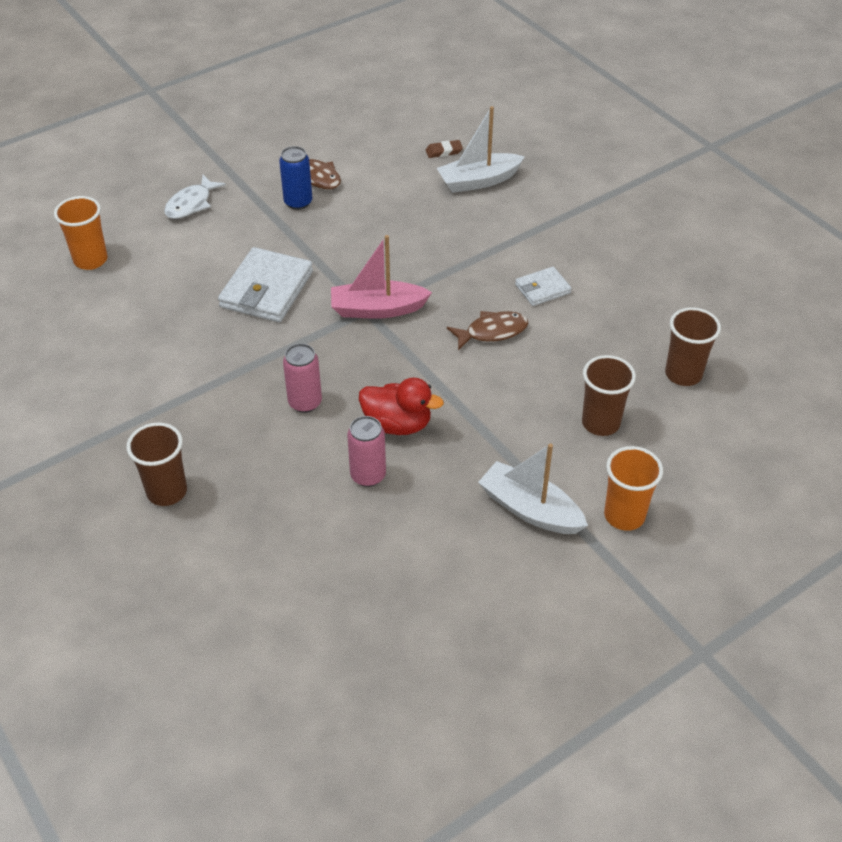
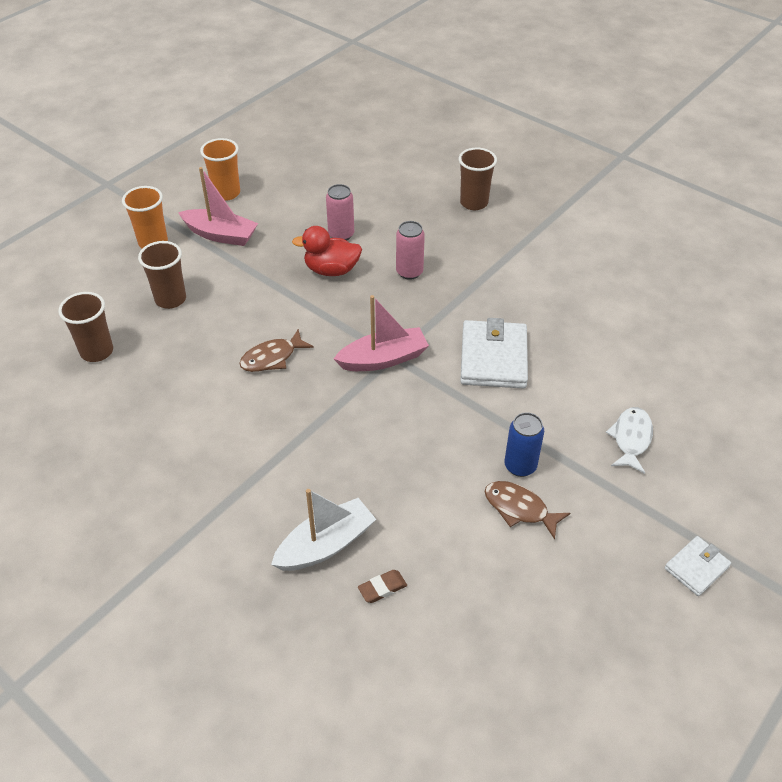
camera: 165 degrees right, 0 degrees up
(90, 260) = (674, 355): orange cup -> orange cup (226, 193)
(530, 509) = (220, 235): white boat -> pink boat
(542, 289) = (230, 411): white wallet -> white wallet (696, 567)

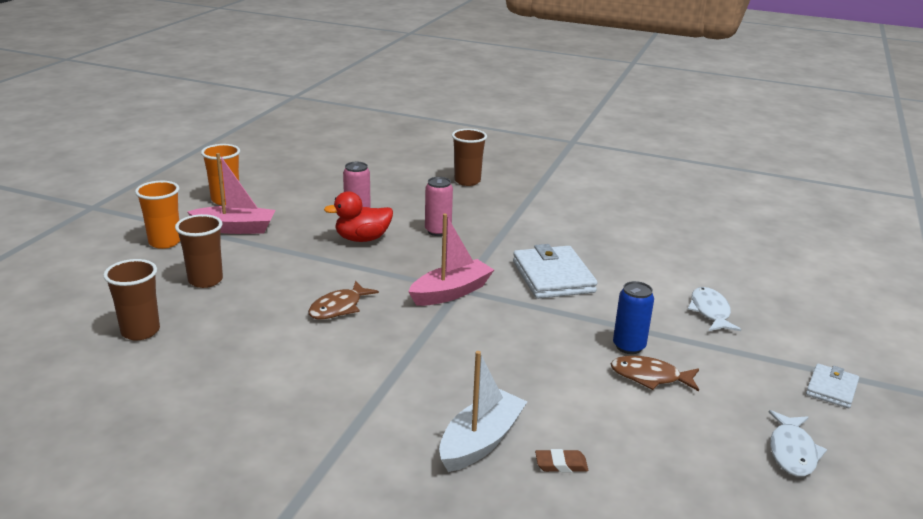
camera: 20 degrees left, 20 degrees down
(382, 588) = (561, 464): brown eraser -> brown eraser turned 45 degrees clockwise
(605, 631) = (792, 452): none -> white fish

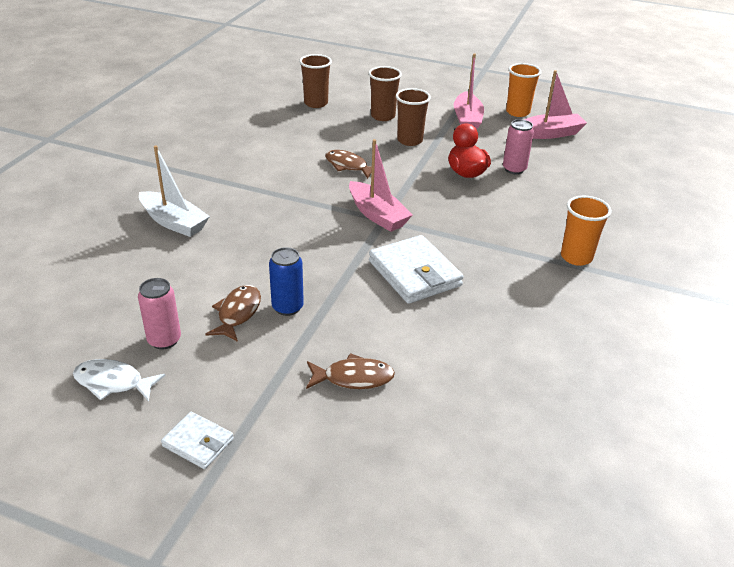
camera: 90 degrees right, 10 degrees up
(165, 242) = (436, 98): orange cup -> orange cup (576, 257)
(283, 190) = (550, 133): none -> pink boat
(438, 231) = (494, 210): pink can -> pink can (164, 340)
(467, 181) = (628, 231): brown cup -> brown cup (409, 140)
(553, 277) = (414, 273): white wallet -> white wallet turned 75 degrees clockwise
(561, 464) = (139, 254): brown eraser -> none
(710, 311) = (353, 378): white fish -> brown fish

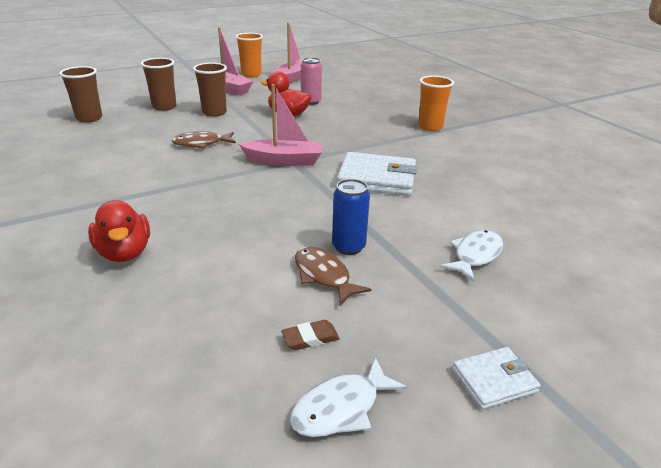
camera: 50 degrees left, 5 degrees down
(164, 340) = (310, 338): pink can -> brown eraser
(174, 222) = (124, 252): white boat -> red duck
(353, 378) = (475, 255): brown fish -> white fish

